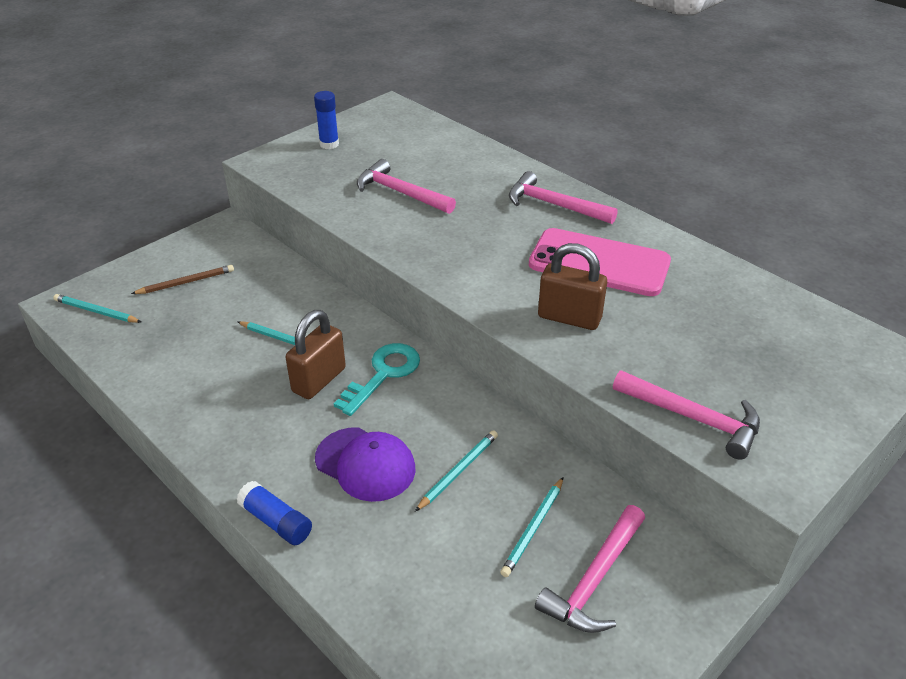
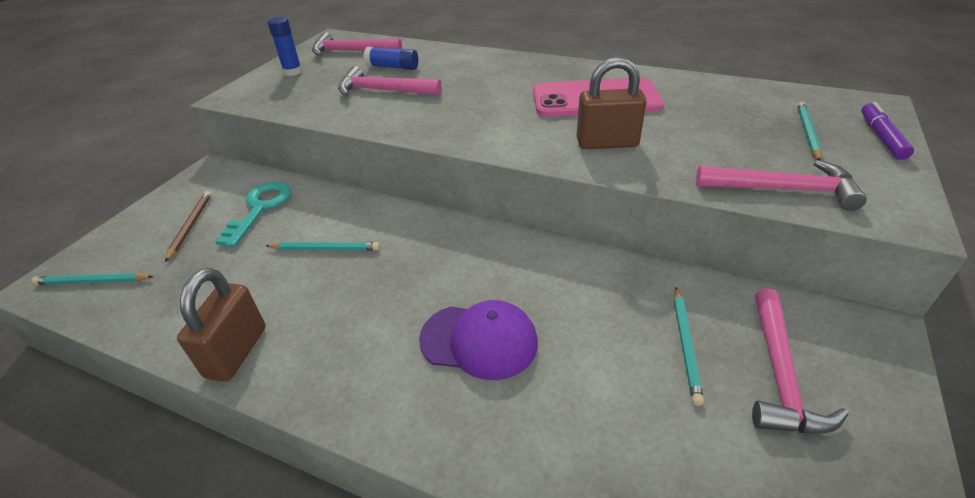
camera: 20 degrees left, 0 degrees up
(186, 282) = (190, 226): brown pencil -> brown pencil turned 45 degrees counterclockwise
(276, 521) = (417, 441): blue glue stick -> blue glue stick (393, 67)
(319, 380) = (381, 275): brown padlock -> brown padlock (236, 352)
(383, 374) = (443, 250): turquoise key -> turquoise key (260, 209)
(458, 471) = (575, 315): turquoise pencil -> turquoise pencil (807, 133)
(554, 205) = (524, 70): pink hammer -> pink hammer (351, 51)
(856, 396) = (881, 137): none -> purple marker

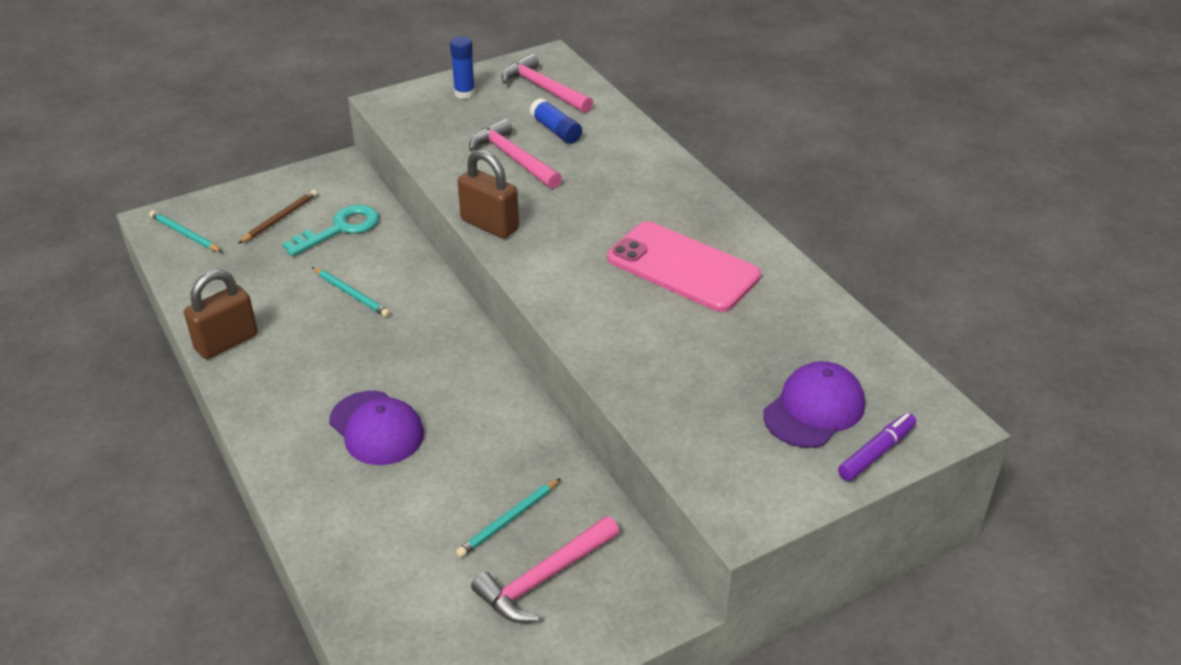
camera: 35 degrees right, 0 degrees up
(607, 143) = (619, 319): brown padlock -> brown padlock (489, 225)
(783, 190) = (690, 441): pink hammer -> none
(807, 133) = (814, 409): turquoise pencil -> purple cap

